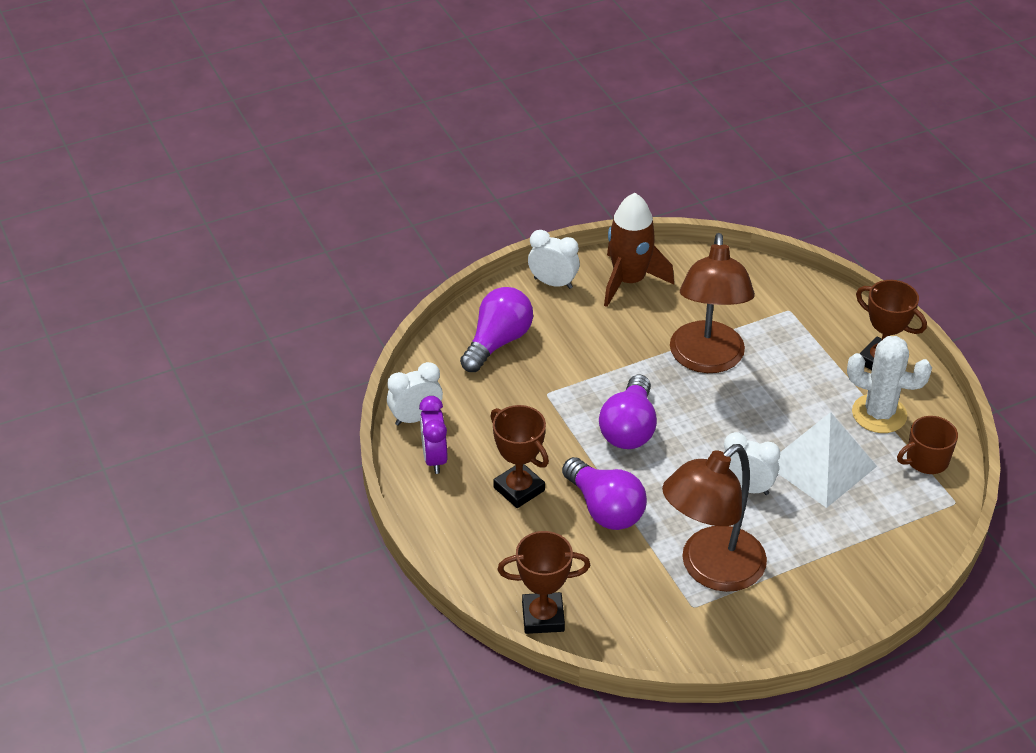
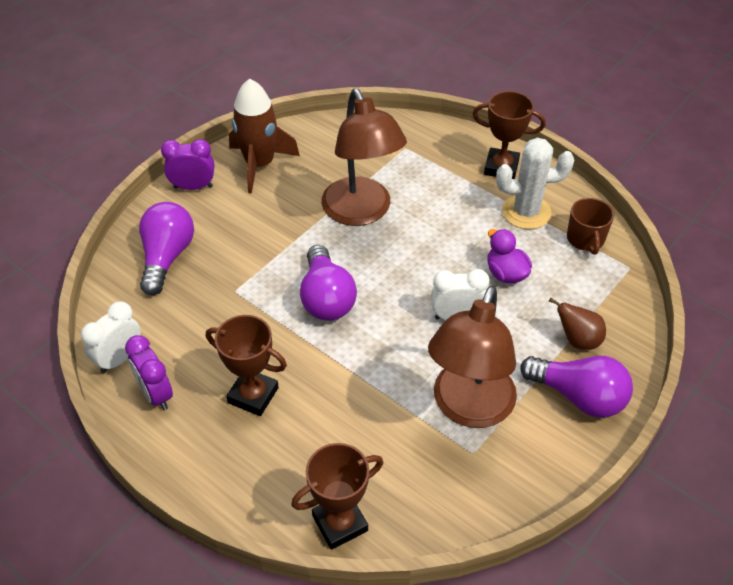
camera: 25 degrees left, 5 degrees up
(553, 283) = (193, 187): white clock -> purple clock
(605, 509) = (343, 385): purple light bulb -> purple light bulb (578, 396)
(820, 465) = (506, 273): white pyramid -> purple duck
(855, 549) = (577, 340): none -> brown pear
(926, 460) = (585, 239): brown mug -> brown mug turned 45 degrees counterclockwise

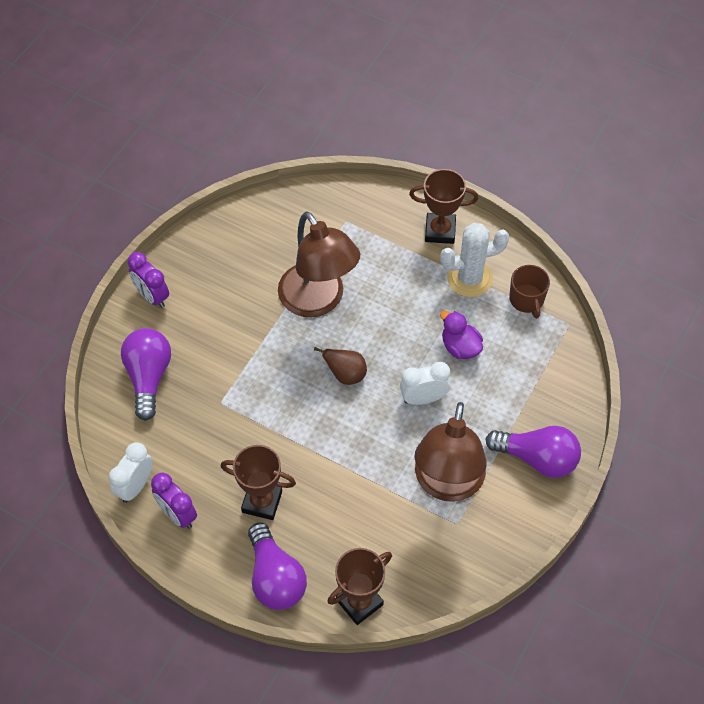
camera: 10 degrees left, 10 degrees up
(193, 187) = (152, 296): purple clock -> purple clock turned 120 degrees counterclockwise
(259, 165) = (209, 261): brown rocket -> none
(326, 298) = (304, 397): purple light bulb -> purple light bulb (275, 578)
(577, 340) = (530, 405): brown pear -> brown pear (346, 375)

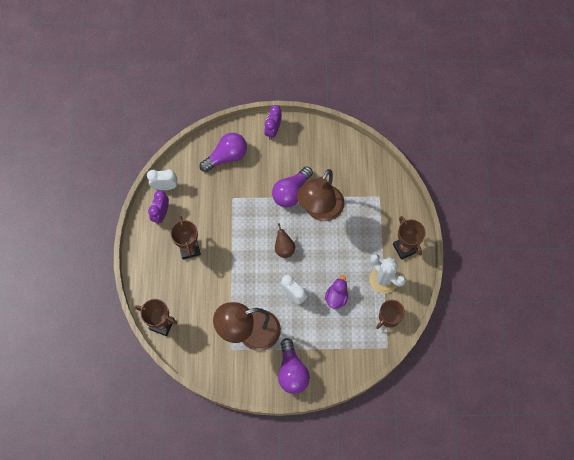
camera: 60 degrees right, 10 degrees up
(275, 578) = (153, 277): purple light bulb -> purple light bulb (291, 192)

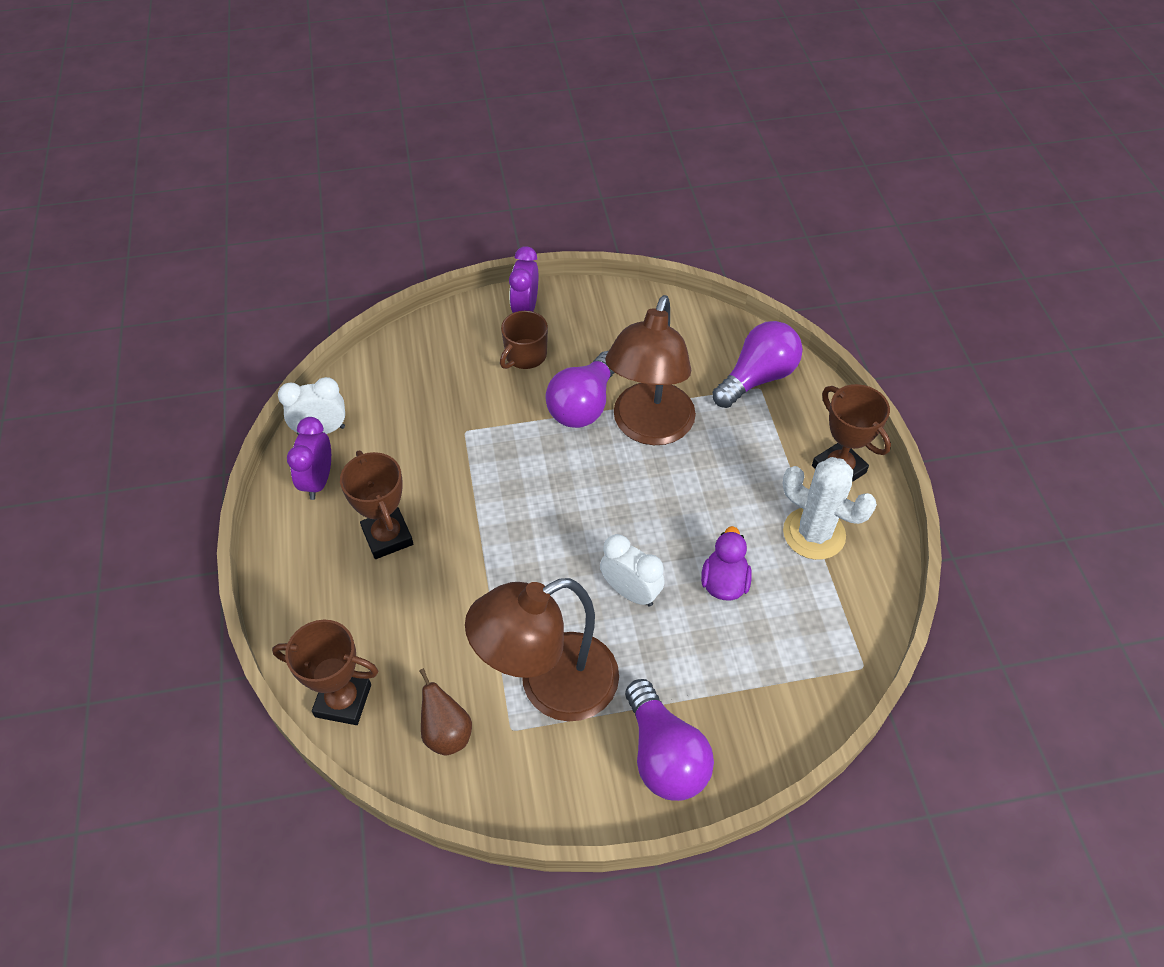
camera: 10 degrees left, 15 degrees down
(226, 157) = (441, 363): purple light bulb -> purple light bulb (757, 378)
(284, 248) = (591, 506): brown pear -> brown pear (446, 733)
(389, 317) = (847, 604): brown mug -> brown mug (525, 355)

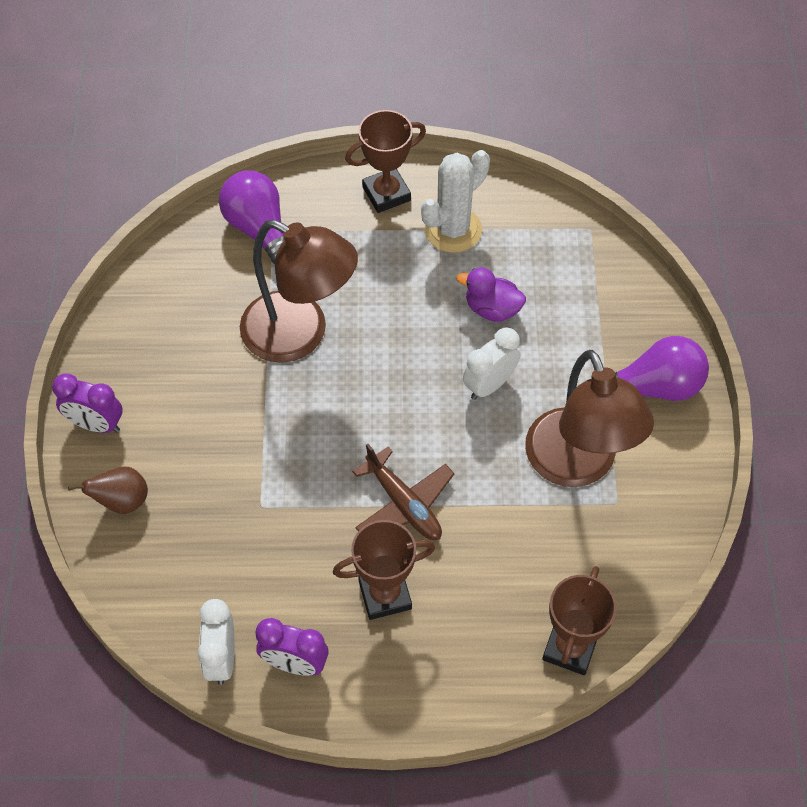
camera: 80 degrees left, 5 degrees up
(446, 733) = (614, 557): brown pear -> brown pear (122, 501)
(482, 537) = (404, 504): none -> brown plane
(525, 355) = (168, 434): brown mug -> none
(583, 405) = (254, 388): purple light bulb -> none

